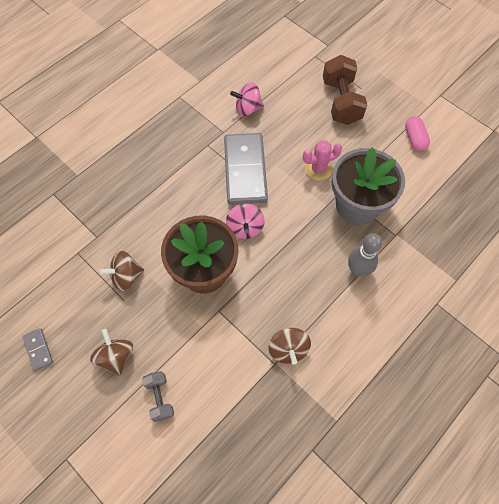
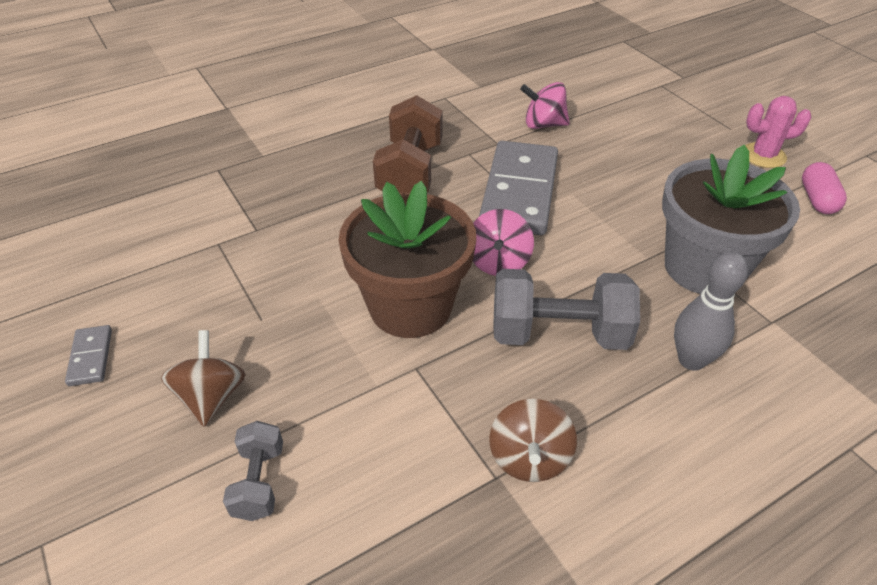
camera: 15 degrees right, 20 degrees down
(126, 276) = (279, 287): brown spinning top -> none
(288, 270) = (558, 333): none -> grey dumbbell
(318, 169) = (642, 210): pink cactus -> pink cactus (763, 156)
(341, 102) = (694, 138): brown dumbbell -> brown dumbbell (410, 172)

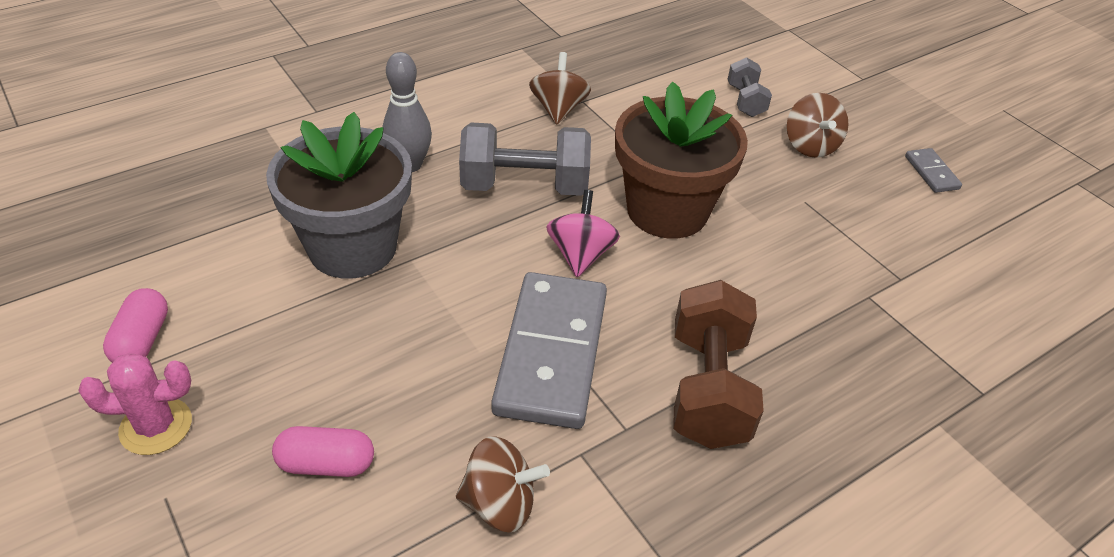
camera: 175 degrees right, 0 degrees up
(543, 124) = (500, 503): pink spinning top -> brown spinning top
(649, 139) = (326, 464): none -> pink capsule

